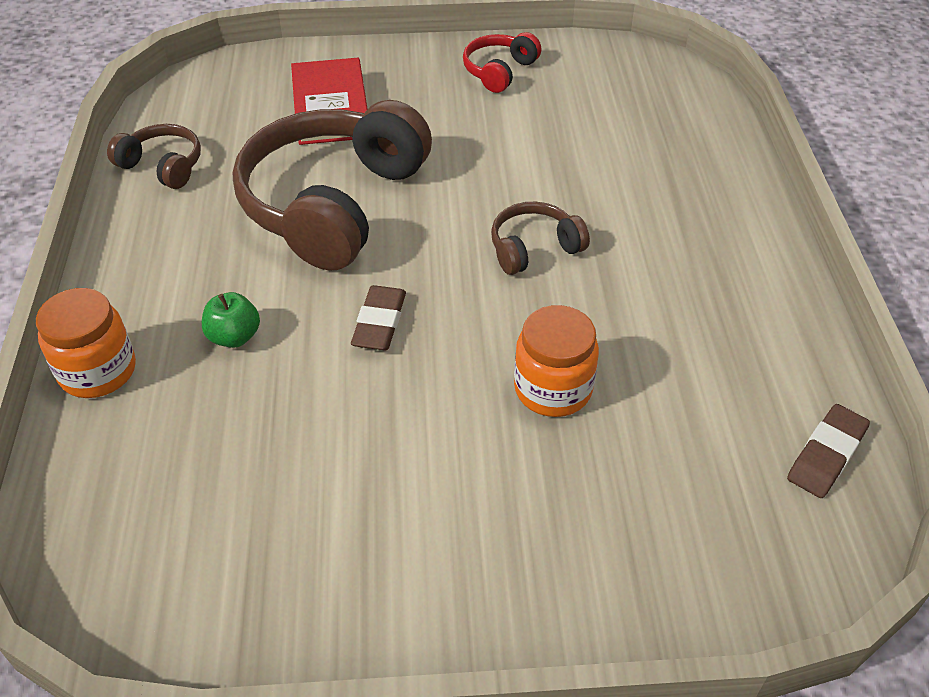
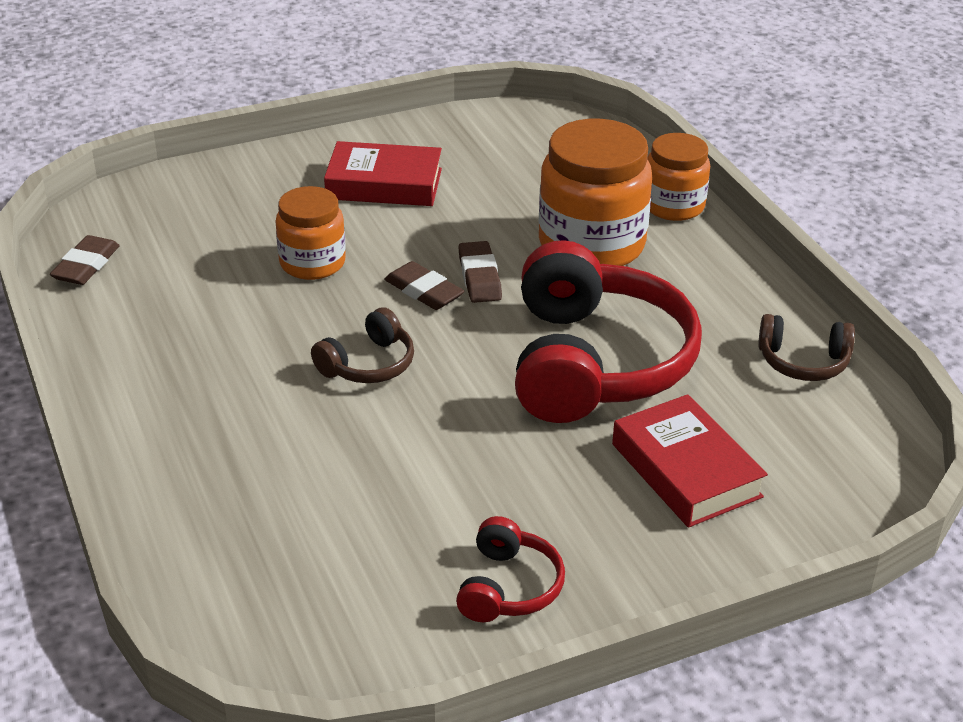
camera: 160 degrees right, 10 degrees down
(234, 337) = (591, 245): green apple -> orange jar
(333, 204) = (595, 363): brown headphones -> red headphones
(417, 510) = (384, 184): none -> red book
(446, 318) = (424, 291): none -> brown eraser

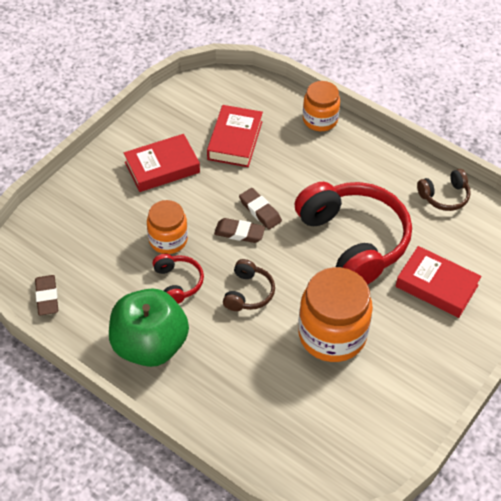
camera: 30 degrees left, 15 degrees up
(165, 370) = (150, 345): none -> green apple
(508, 587) = (407, 389): red headphones -> red headphones (178, 283)
(519, 188) = (235, 140): none -> red book
(591, 245) = (299, 164): orange jar -> orange jar (332, 335)

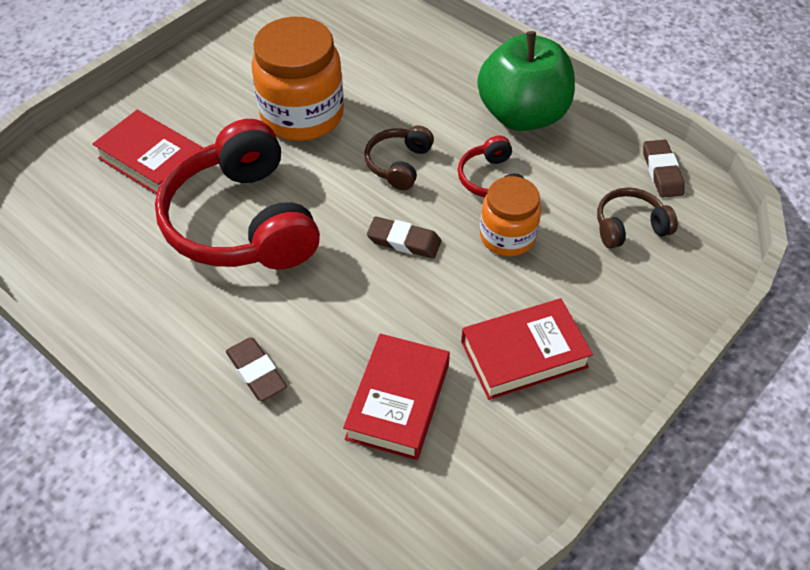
camera: 175 degrees left, 0 degrees up
(260, 211) = (370, 272): brown eraser -> brown eraser (256, 372)
(320, 120) = (237, 438): orange jar -> none
(444, 196) = (82, 280): brown headphones -> brown headphones (629, 226)

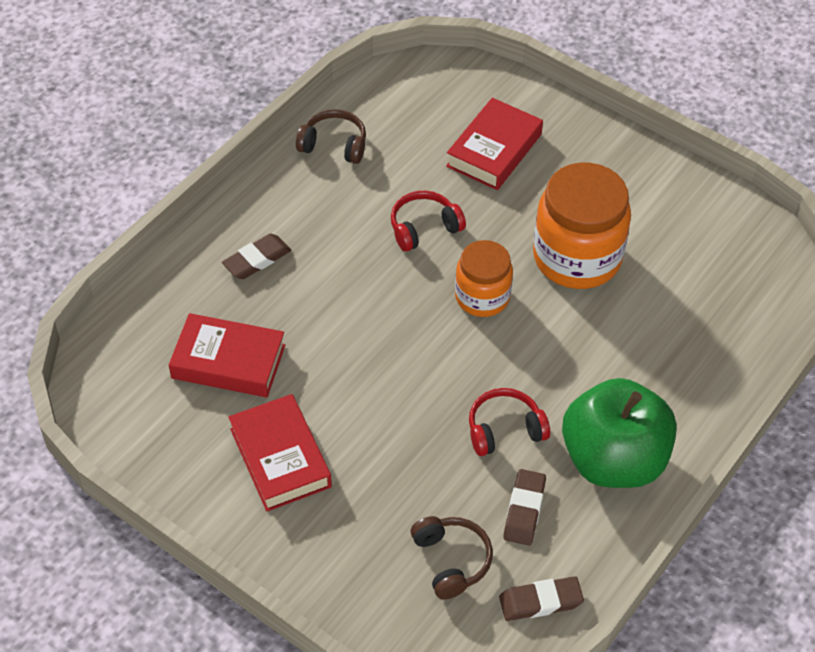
camera: 85 degrees right, 0 degrees up
(242, 221) = (424, 228): red headphones -> red headphones, size x0.46
(399, 164) = (517, 346): brown headphones -> brown headphones (334, 145)
(404, 241) = (411, 356): brown eraser -> brown eraser (524, 510)
(507, 236) = (426, 444): orange jar -> orange jar (482, 297)

